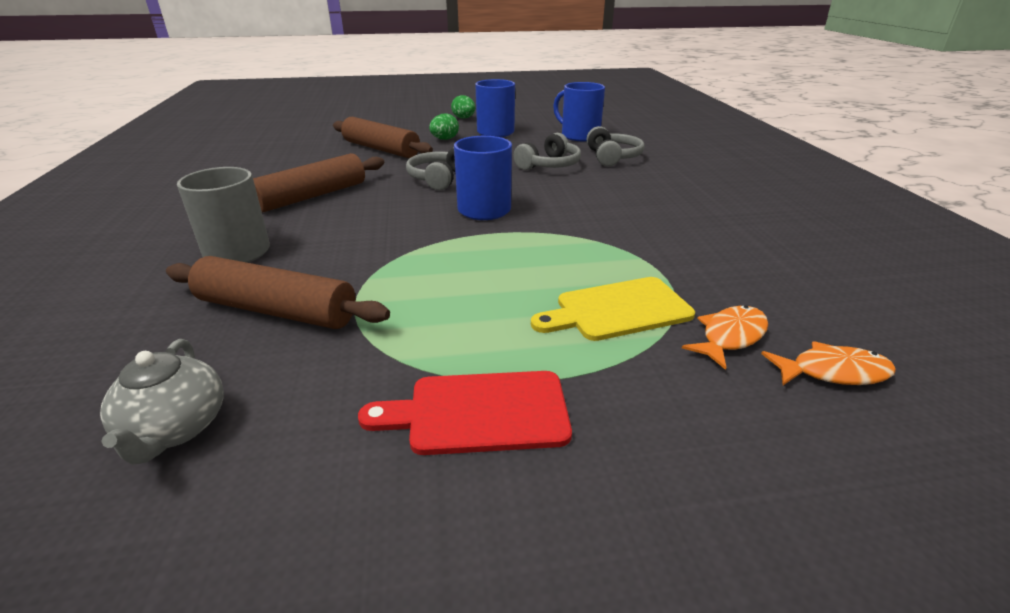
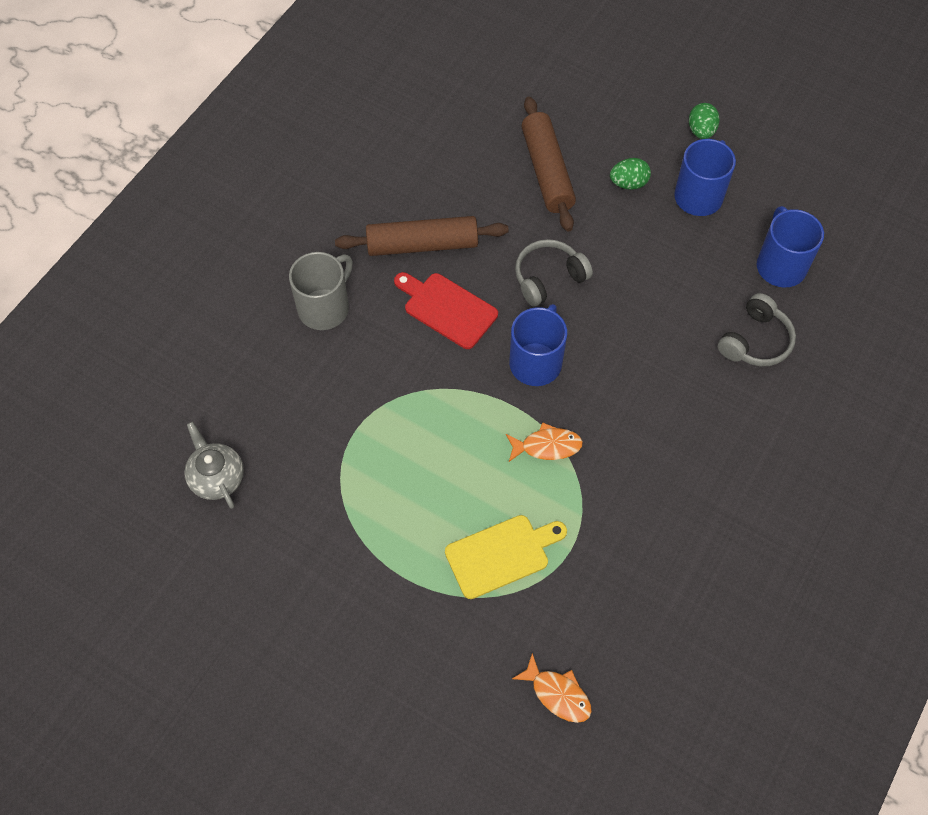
camera: 40 degrees right, 30 degrees up
(175, 429) = (217, 477): grey teapot -> grey teapot turned 120 degrees clockwise
(277, 311) = (309, 404): brown rolling pin -> none
(479, 412) = (351, 573): red cutting board -> red cutting board (447, 309)
(549, 165) = (673, 317): grey headphones -> none
(618, 310) = (501, 554): yellow cutting board -> yellow cutting board turned 135 degrees clockwise
(730, 336) = (538, 627): orange fish -> orange fish (547, 446)

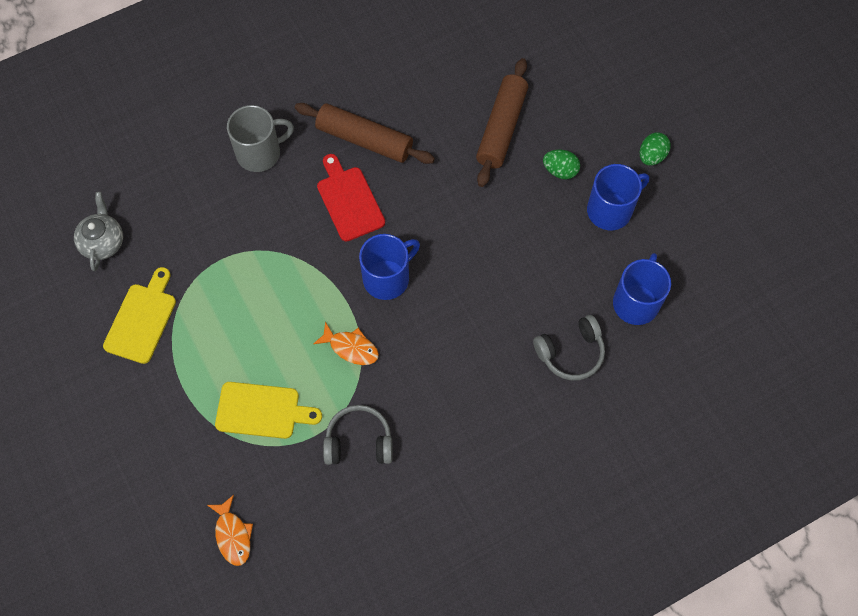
camera: 30 degrees right, 5 degrees up
(313, 533) = (142, 319): none -> yellow cutting board
(548, 278) = (443, 216): grey headphones -> grey headphones (359, 441)

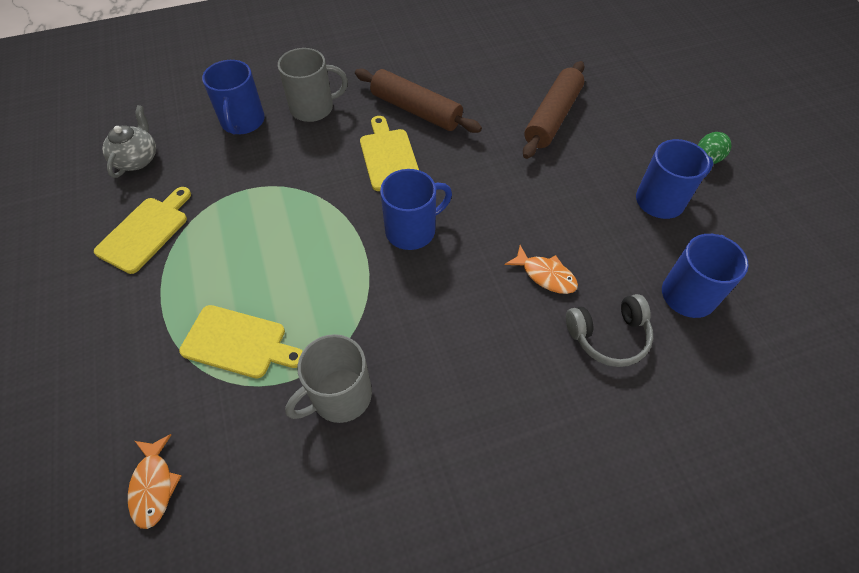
camera: 10 degrees right, 10 degrees down
(193, 181) = (242, 122): none -> blue mug
(349, 200) = (388, 157): red cutting board -> yellow cutting board
(351, 348) = (356, 292): orange fish -> orange fish (545, 275)
(359, 441) = (340, 396): grey headphones -> grey mug
(560, 171) = (609, 159): green egg -> none

